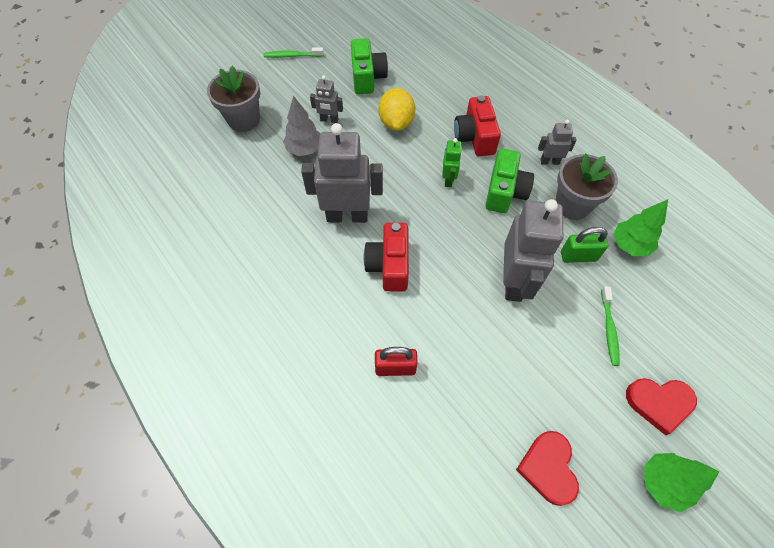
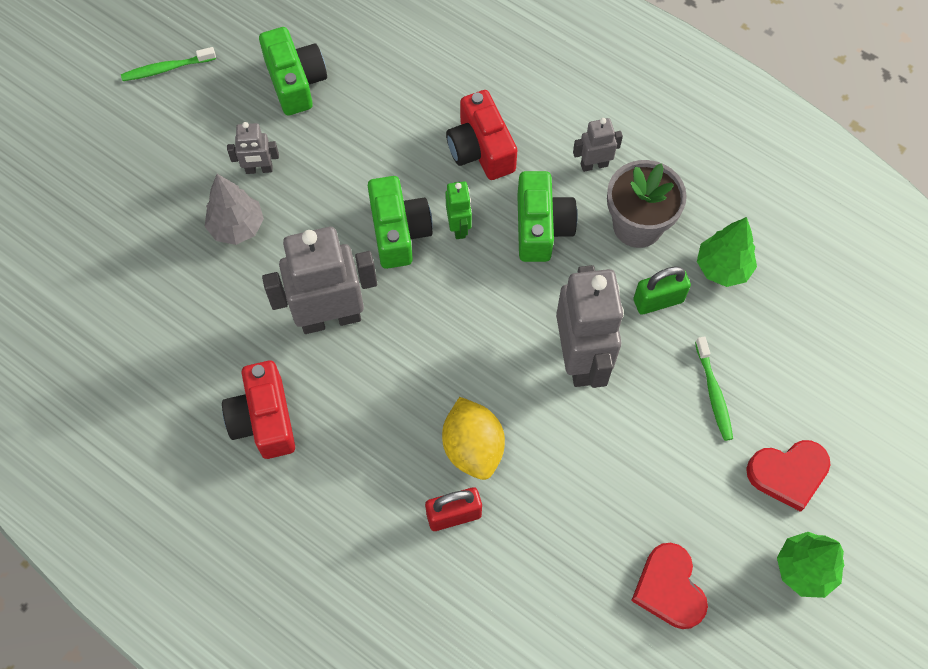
camera: 15 degrees left, 5 degrees up
(243, 119) = (128, 198): grey flower pot -> none
(389, 265) = (409, 377): red camera -> red camera (264, 419)
(396, 122) = (360, 151): yellow lemon -> yellow lemon (473, 447)
(407, 174) = (398, 232): none -> green camera

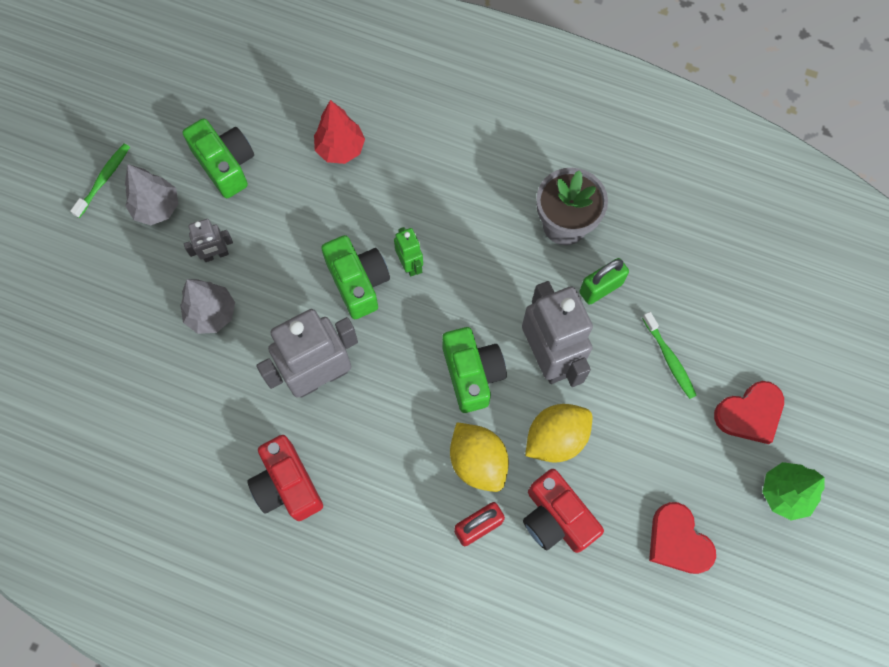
camera: 15 degrees left, 5 degrees up
(167, 68) = (103, 180): green toothbrush -> green toothbrush turned 150 degrees clockwise
(213, 108) = (157, 208): none -> grey tree
(419, 93) = (340, 149): none -> red tree
(481, 149) = (409, 188): red camera -> red camera (556, 518)
(541, 227) = (482, 247): green camera -> green camera (472, 374)
(564, 445) = (556, 438): none -> yellow lemon
(594, 164) = (512, 178): grey robot -> none
(722, 268) = (647, 245): green tree -> none

